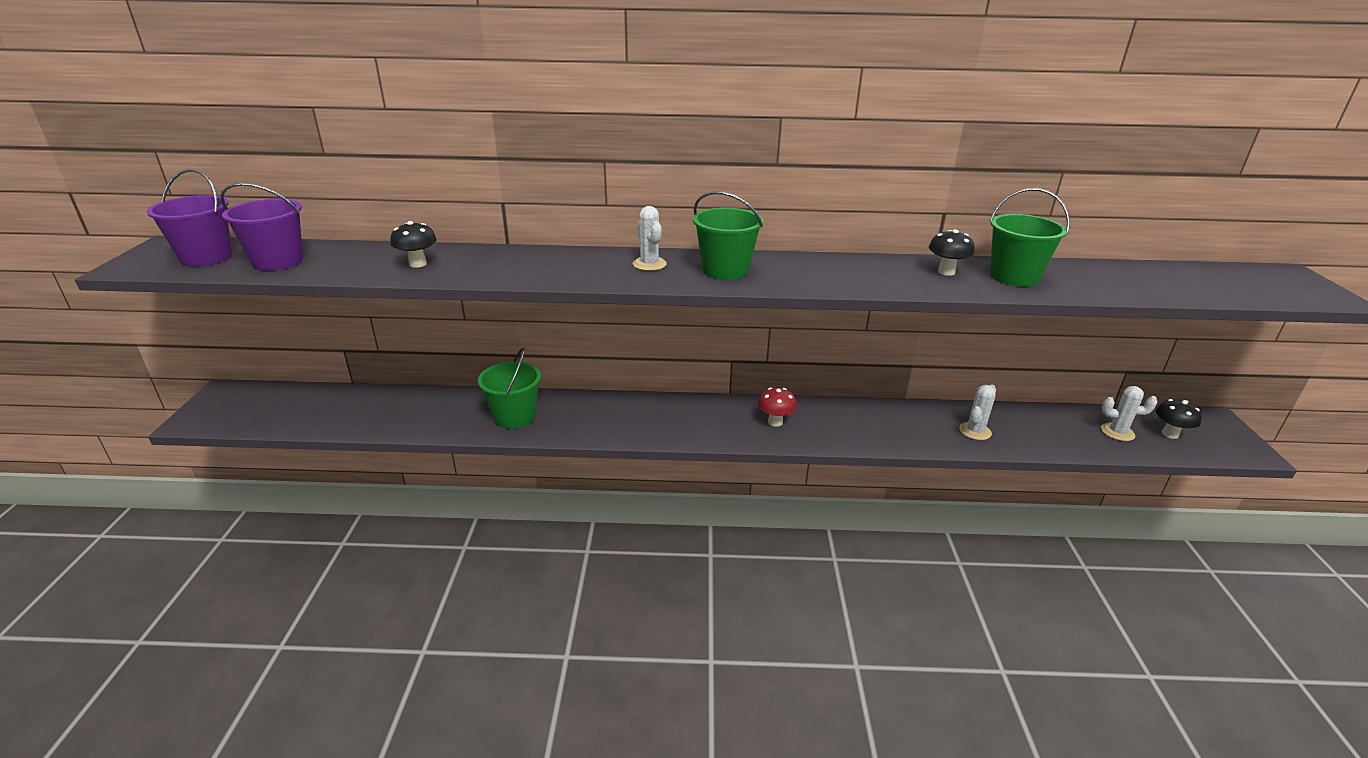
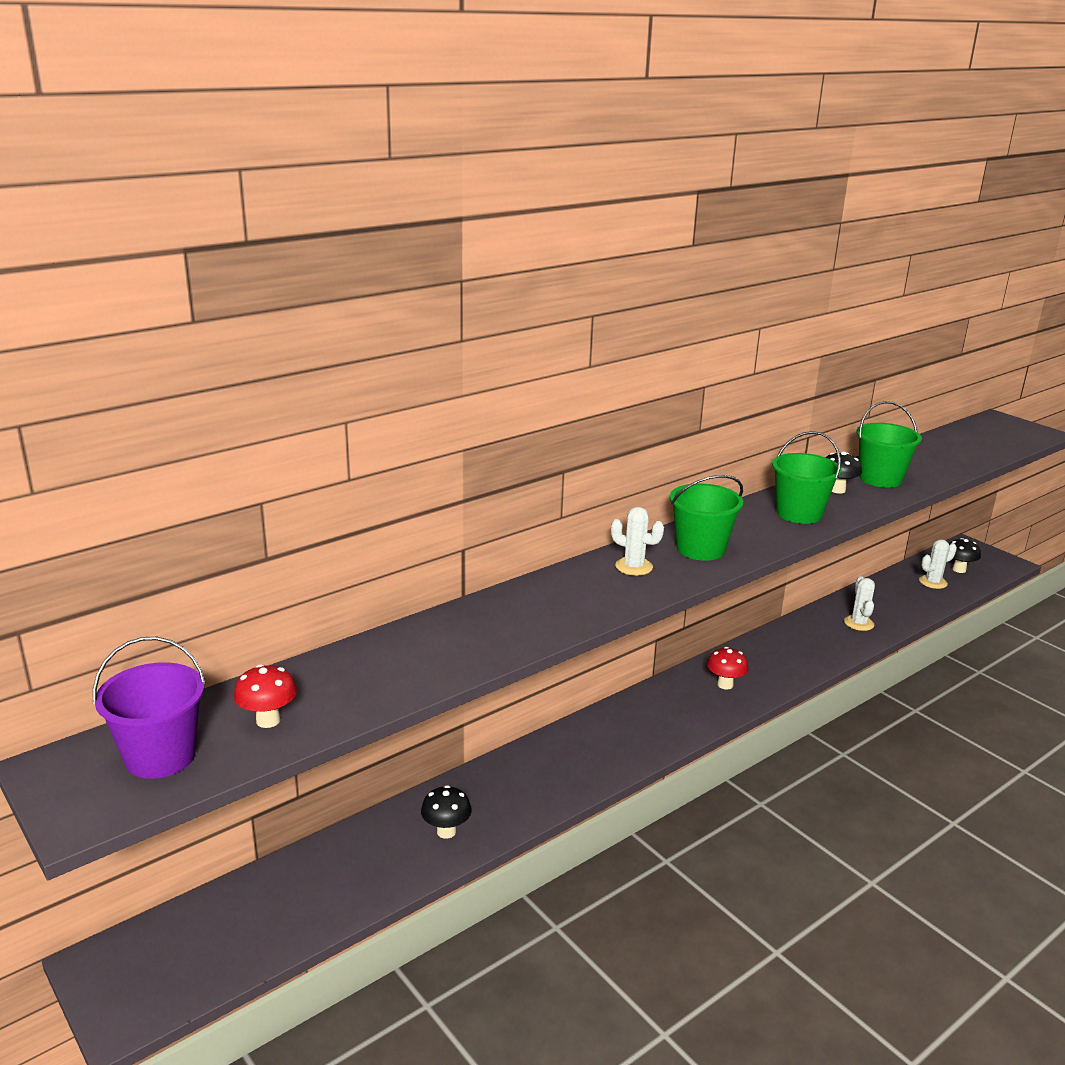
camera: 40 degrees left, 5 degrees down
(278, 261) = (268, 720): purple bucket -> red mushroom
(418, 264) = (431, 655): black mushroom -> black mushroom (446, 831)
(514, 417) = (506, 798): green bucket -> green bucket (799, 514)

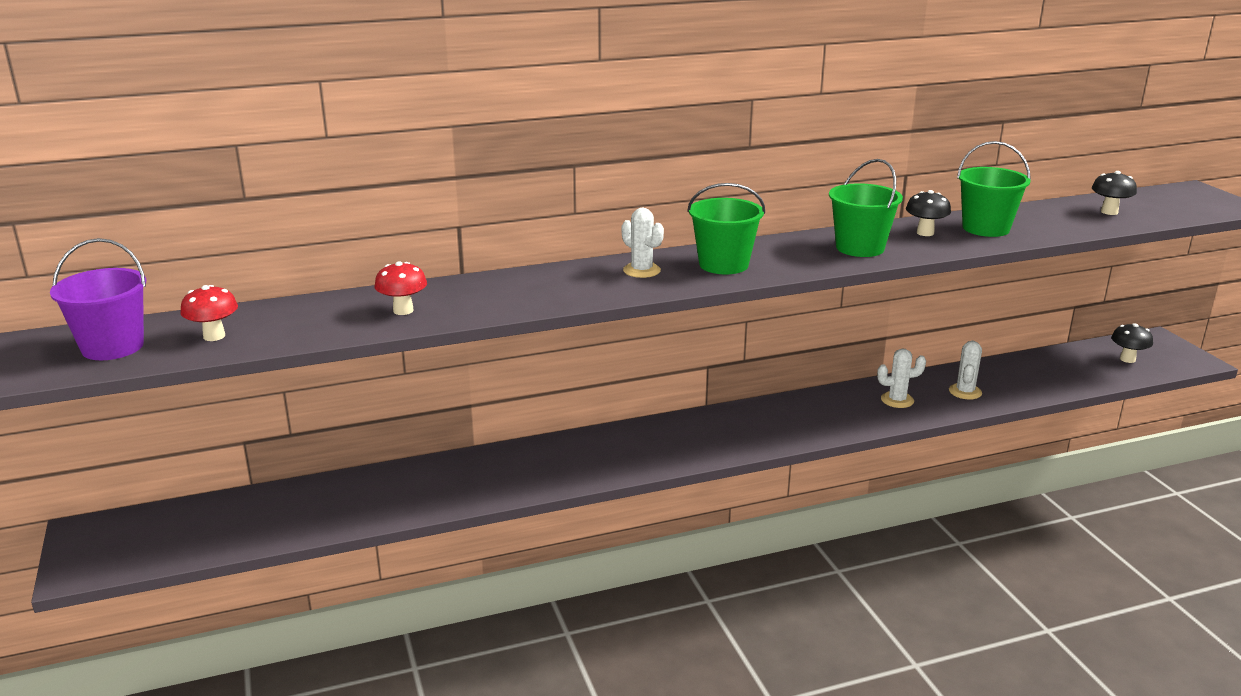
camera: 20 degrees right, 0 degrees up
(446, 831) = (419, 493): black mushroom -> black mushroom (1109, 212)
(725, 684) = (774, 423): red mushroom -> red mushroom (403, 310)
(933, 582) = (1085, 367): white cactus -> white cactus (897, 400)

